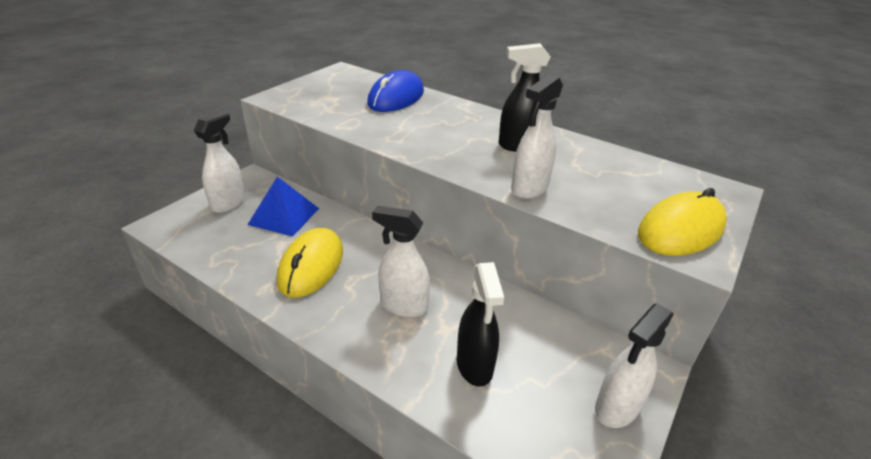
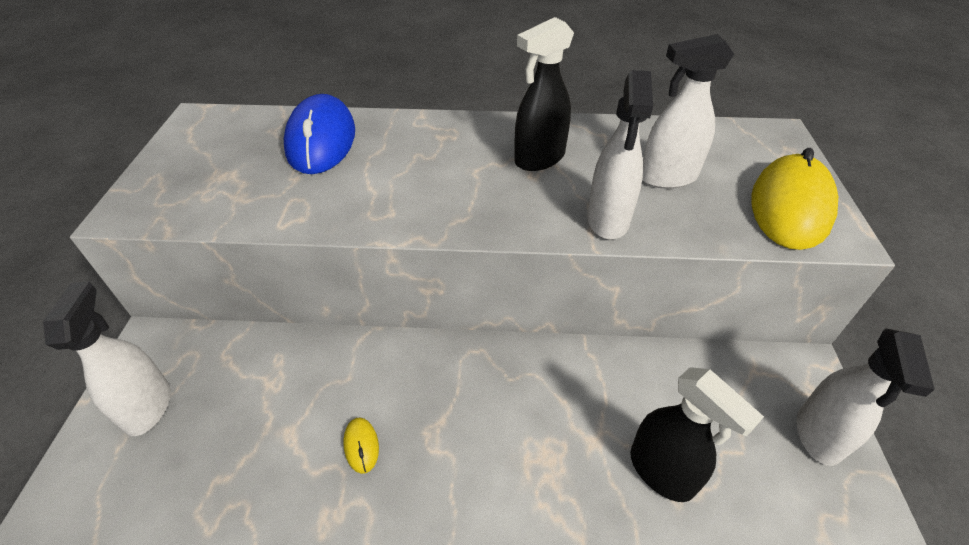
camera: 30 degrees left, 10 degrees up
(284, 216) = (256, 385): blue pyramid -> none
(311, 266) = (361, 446): yellow mouse -> yellow mouse, size x0.41
(403, 305) = (523, 437): white spray bottle -> white spray bottle (667, 177)

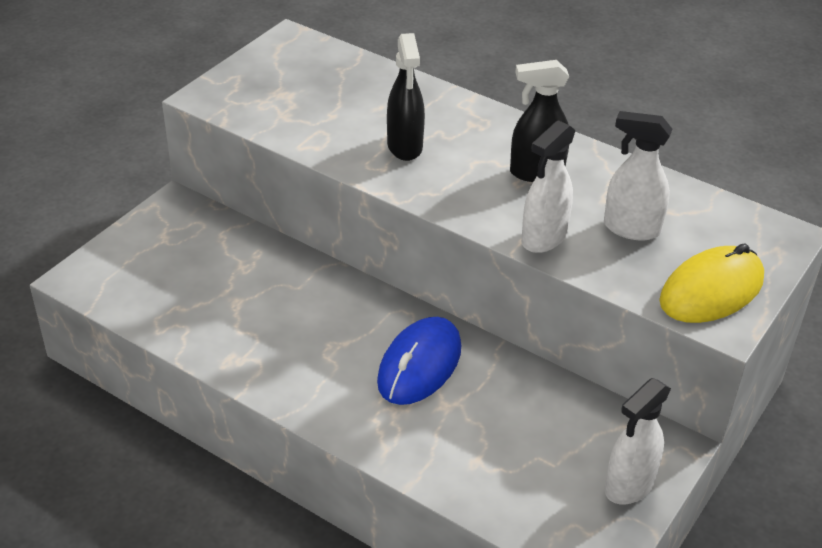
camera: 30 degrees right, 5 degrees down
(148, 406) = (156, 245): white spray bottle -> none
(321, 140) = (373, 91): blue mouse -> blue mouse (419, 365)
(361, 446) = (279, 331): yellow mouse -> none
(662, 472) = (478, 445): black spray bottle -> black spray bottle (405, 147)

